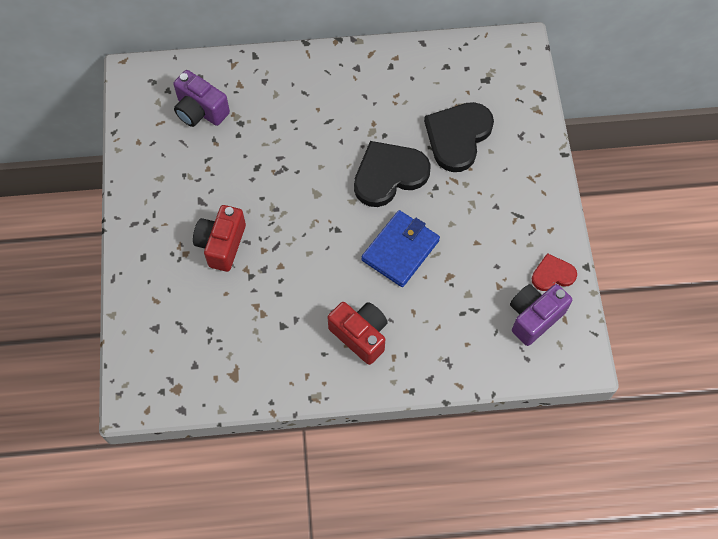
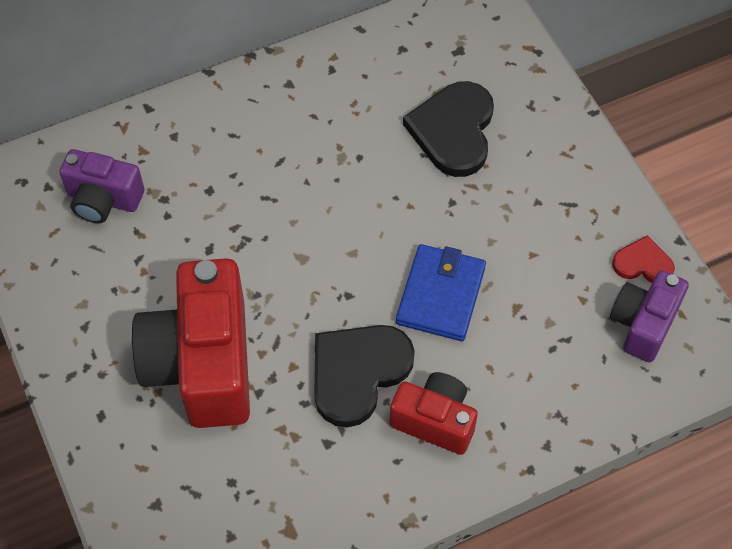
camera: 20 degrees left, 5 degrees down
(222, 244) = (203, 364): red camera -> red camera, size x1.80
(389, 175) = (386, 205): black heart -> black heart (358, 373)
(552, 274) = (643, 263): red heart -> red heart turned 45 degrees clockwise

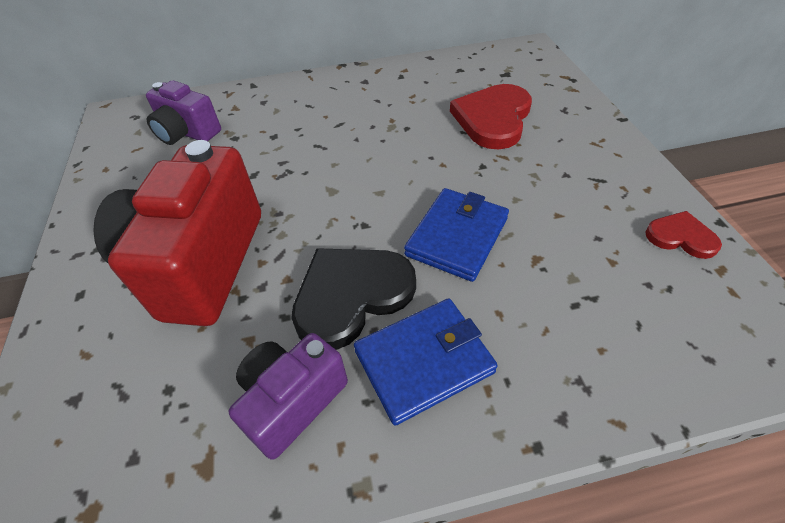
camera: 15 degrees right, 10 degrees down
(434, 421) = (423, 361): red camera -> blue wallet
(453, 131) = (493, 119): black heart -> red heart
(643, 324) = (686, 295): purple camera -> purple camera (292, 401)

